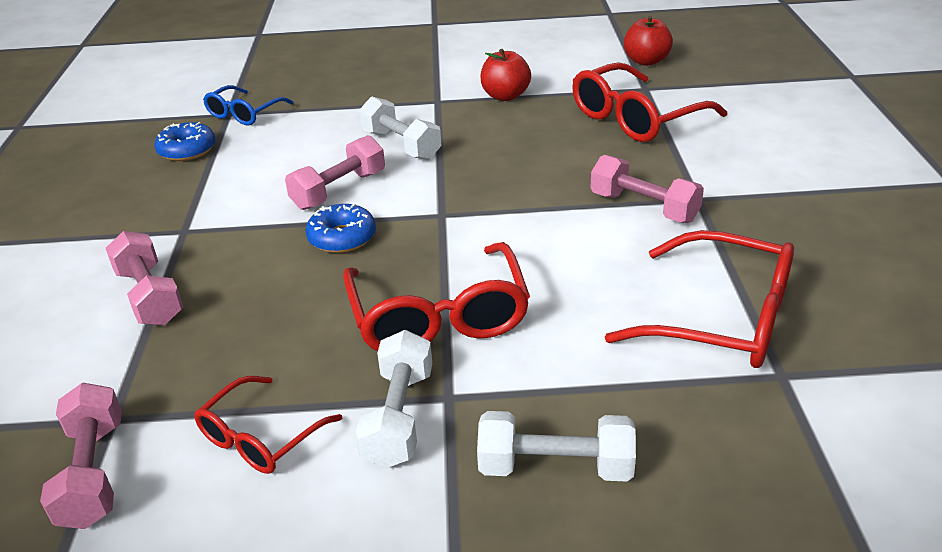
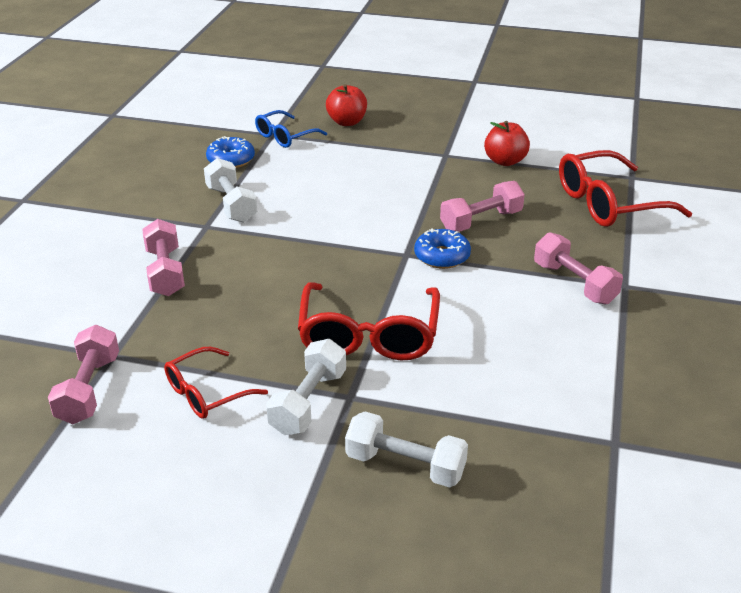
camera: 15 degrees right, 0 degrees up
(339, 190) = (334, 217): pink dumbbell -> pink dumbbell (481, 221)
(342, 237) = (321, 257): blue donut -> blue donut (442, 256)
(401, 145) = (399, 188): white dumbbell -> white dumbbell (231, 204)
(646, 61) = (646, 151): red apple -> red apple (347, 122)
(722, 319) = (591, 388): red glasses -> none

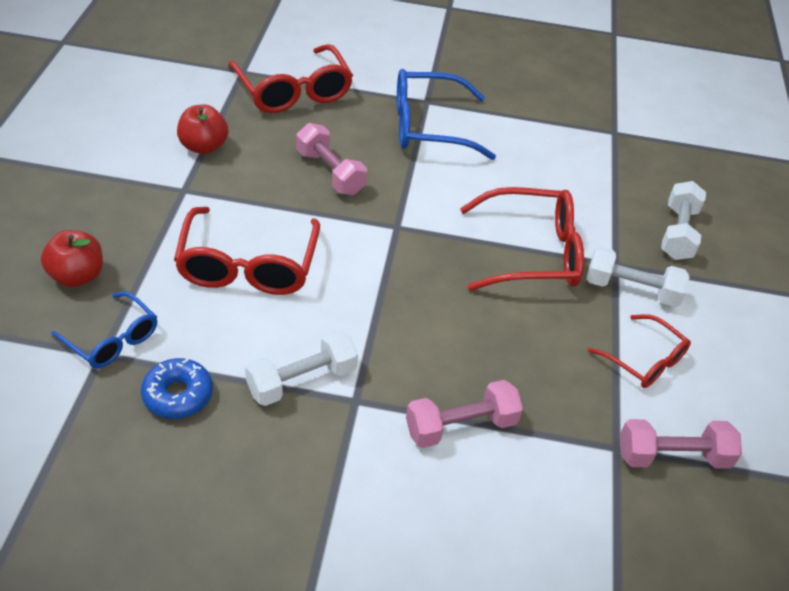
camera: 100 degrees left, 10 degrees up
(355, 182) = (248, 265): none -> red glasses
(442, 256) = (397, 202): blue donut -> none
(574, 283) = (428, 127): pink dumbbell -> blue glasses

